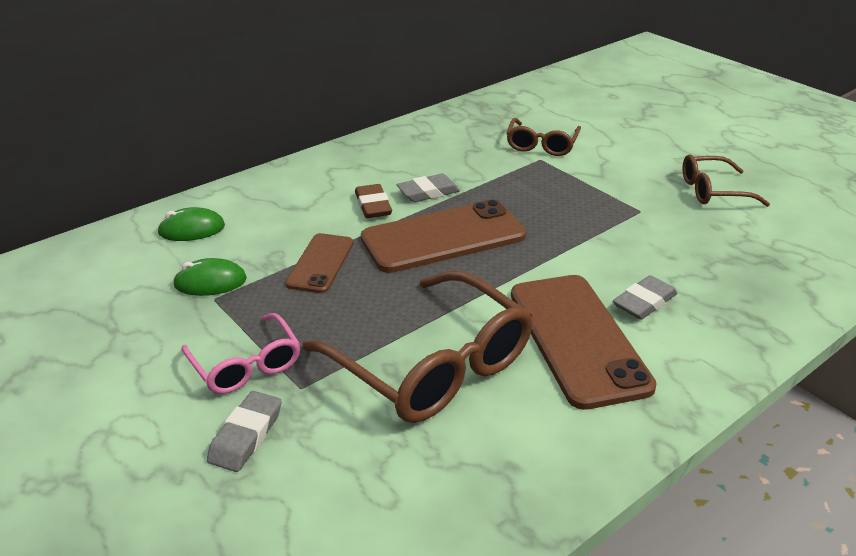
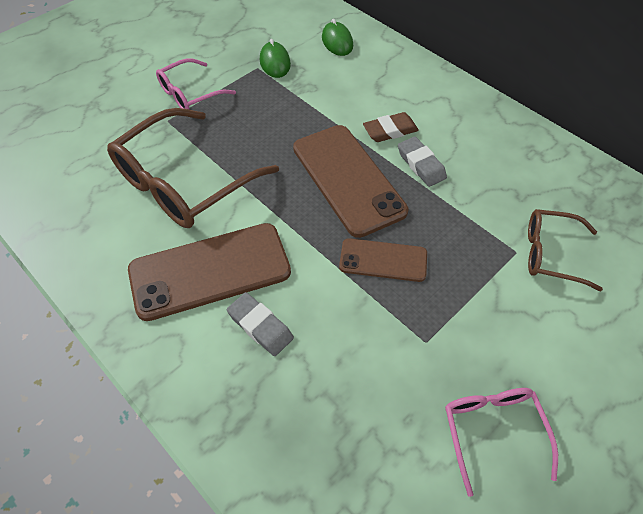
camera: 85 degrees right, 20 degrees up
(246, 435) = (129, 104): grey eraser -> none
(320, 263) = (302, 111): brown phone -> brown phone (383, 260)
(713, 191) = (492, 431): brown glasses -> pink glasses

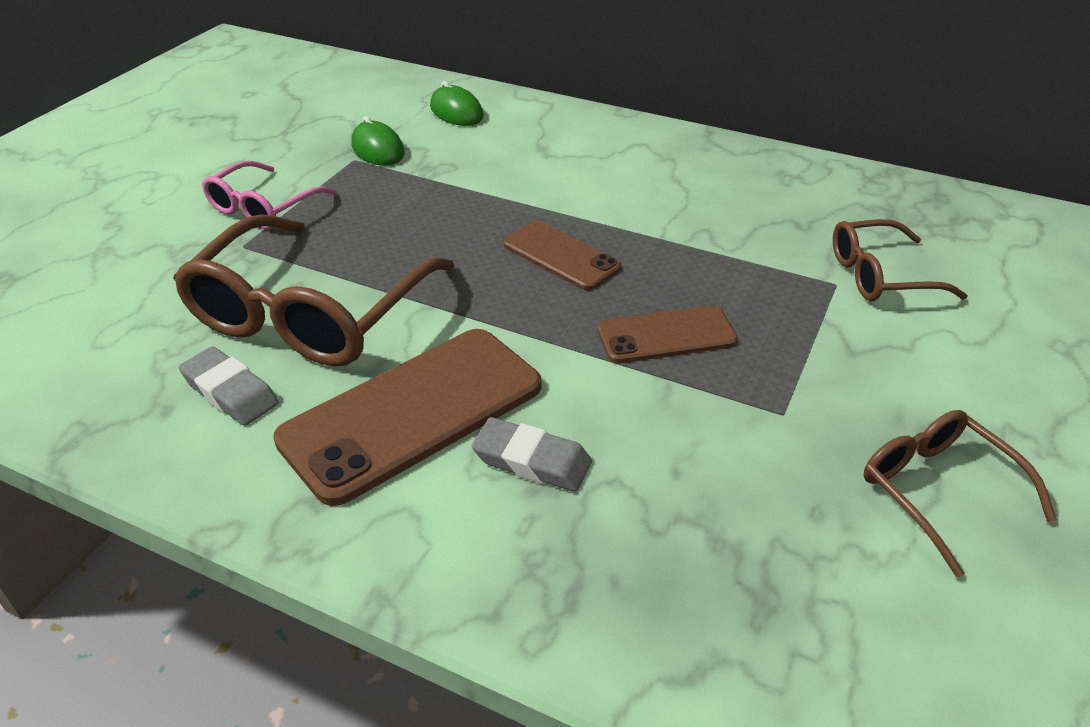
camera: 20 degrees left, 15 degrees down
(348, 179) = (561, 256): brown phone -> brown phone, size x0.57
(390, 131) = (588, 192): brown eraser -> none
(421, 164) = (652, 219): grey eraser -> grey eraser (230, 392)
(492, 431) = (938, 491): pink glasses -> brown glasses

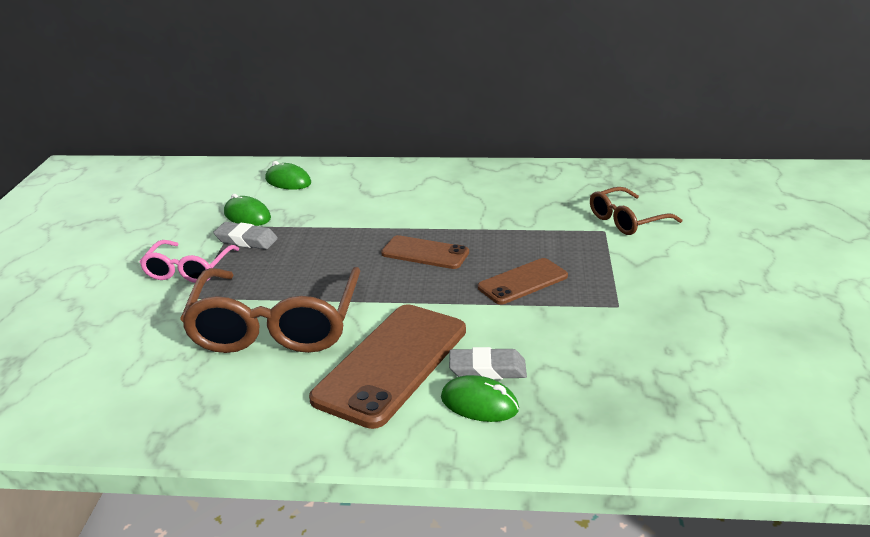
camera: 20 degrees left, 10 degrees down
(230, 392) = (255, 385): grey eraser -> grey eraser (246, 240)
(487, 513) = (479, 403): none -> green mouse
(938, 491) = (725, 322): brown glasses -> none

